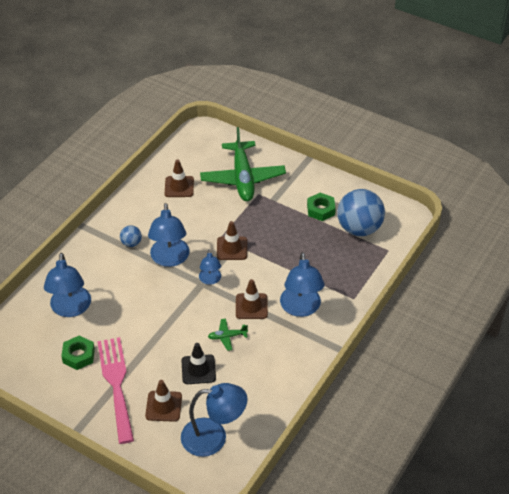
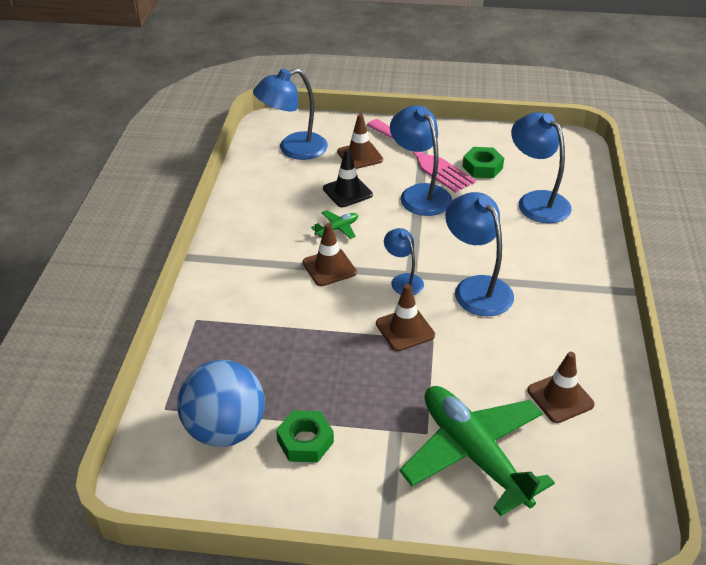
camera: 155 degrees right, 5 degrees down
(131, 243) = (544, 290): blue ball -> none
(301, 308) = (263, 285): blue lamp -> blue lamp (419, 194)

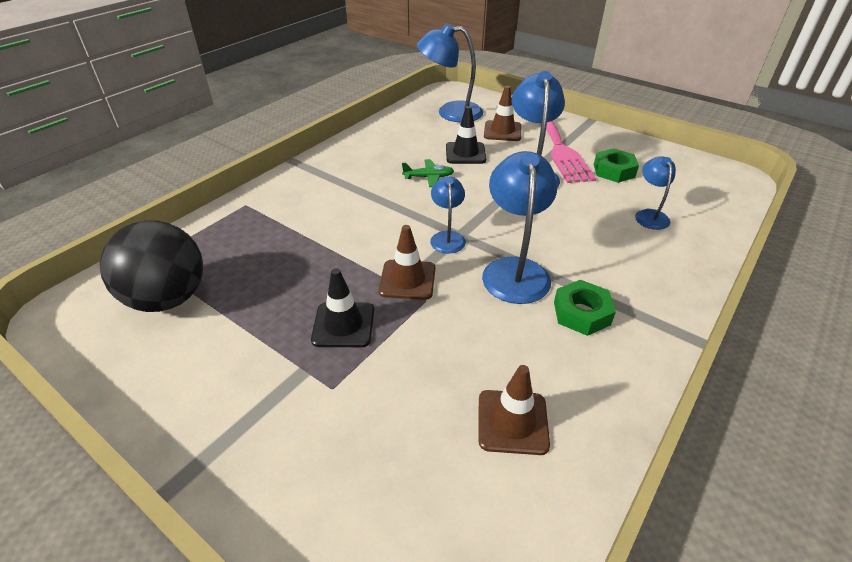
camera: 30 degrees right, 0 degrees up
(225, 429) = (168, 298): blue ball -> black ball
(305, 441) = (217, 340): green nut -> green nut (581, 313)
(329, 267) = (391, 204): brown traffic cone -> none
(390, 385) = (343, 325): none -> black traffic cone
(473, 454) = (357, 436): green plane -> none
(536, 201) = (649, 215): blue lamp -> blue lamp, size x0.56

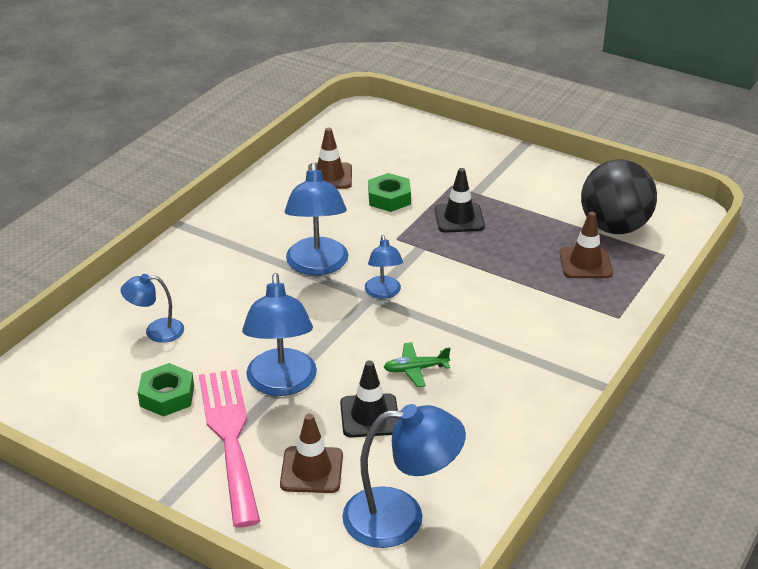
camera: 175 degrees right, 5 degrees down
(407, 280) = (415, 252): brown traffic cone -> brown traffic cone (585, 263)
(581, 313) = (265, 236): green nut -> green nut (389, 198)
(649, 215) = (156, 331): blue lamp -> blue lamp turned 90 degrees clockwise

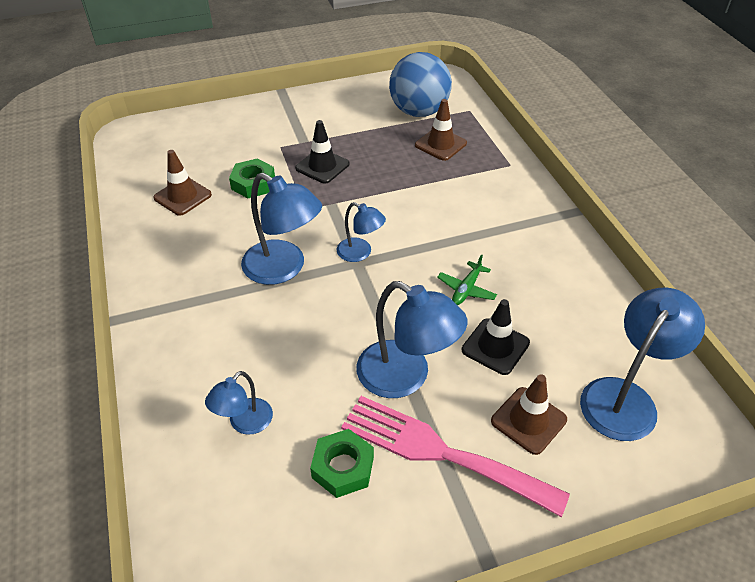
camera: 50 degrees left, 10 degrees up
(614, 227) = (418, 111): black ball -> blue ball

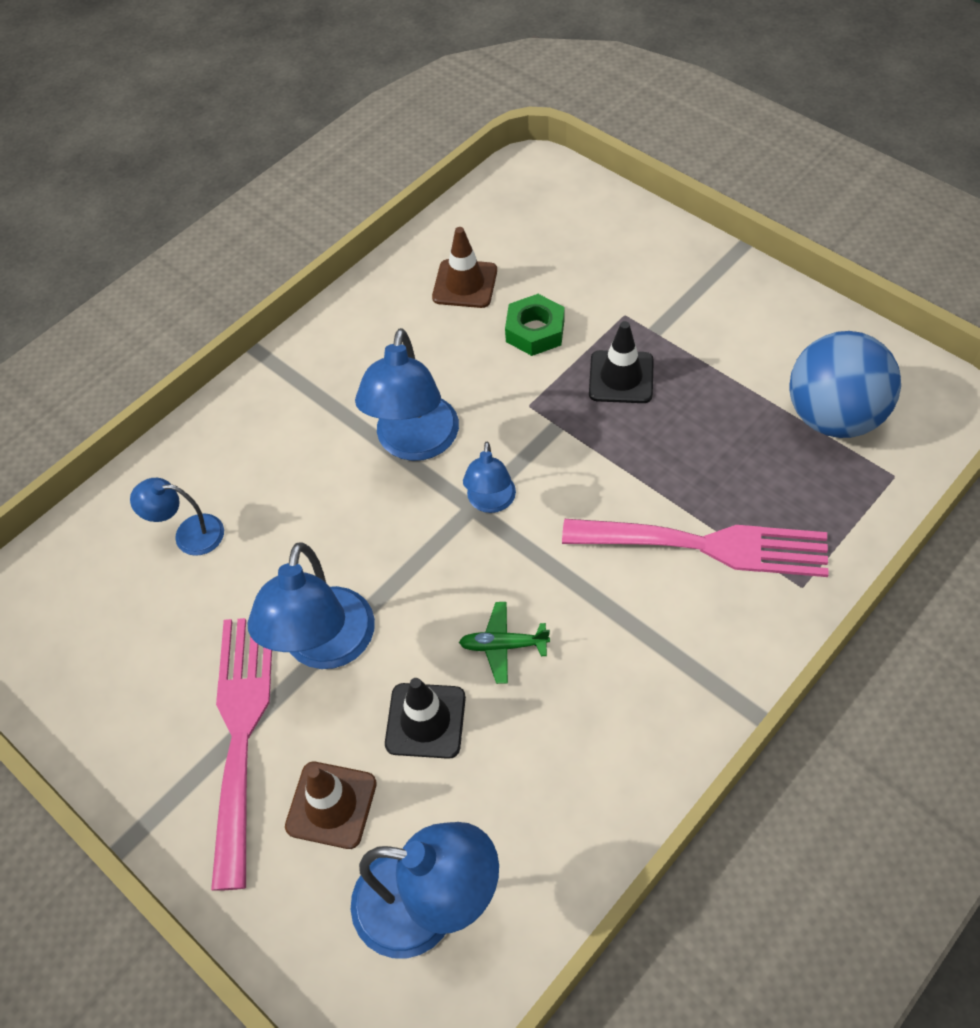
camera: 65 degrees right, 10 degrees up
(343, 467) = (179, 648): green nut -> none
(440, 144) = (777, 480): brown traffic cone -> none
(461, 184) = (708, 546): none -> pink fork

